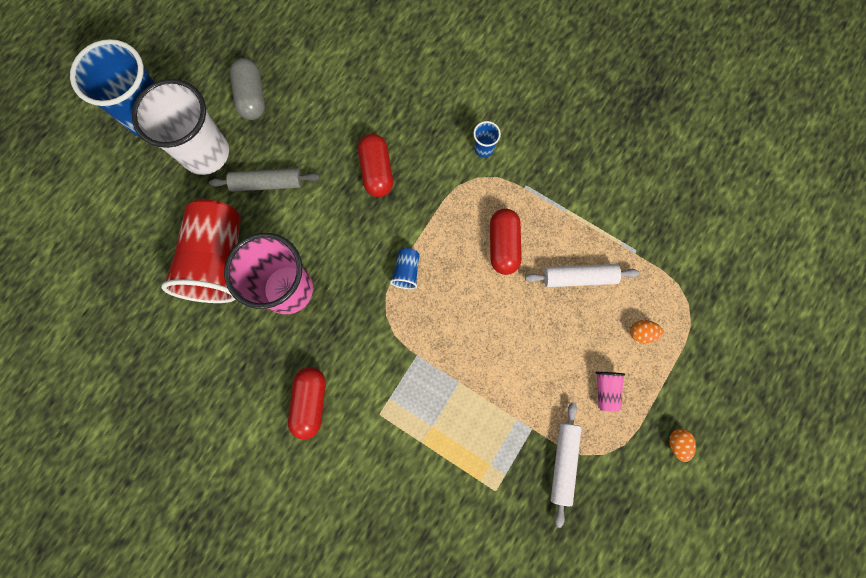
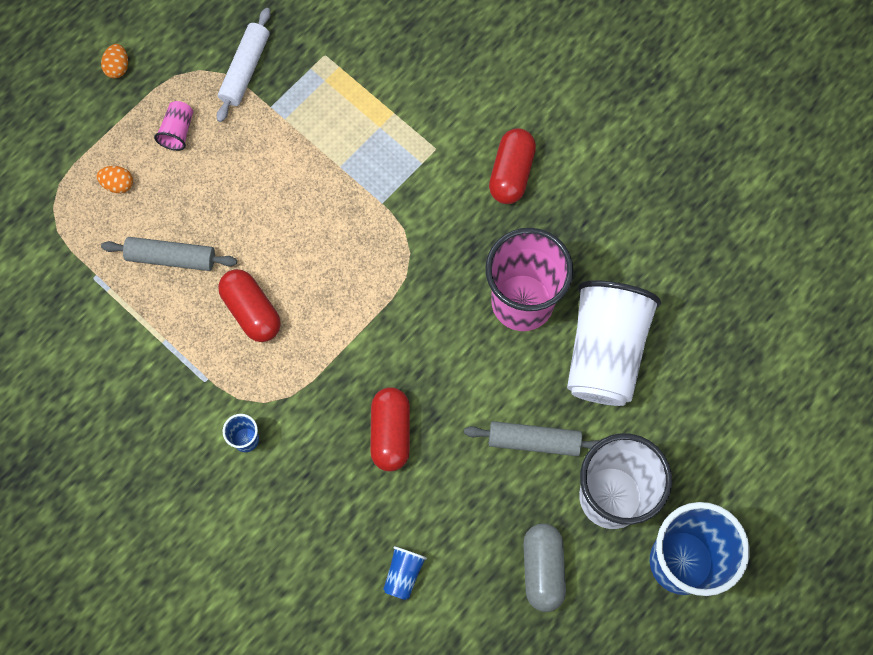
camera: 170 degrees left, 5 degrees down
(218, 260) = (605, 352): red cup -> white cup
(406, 271) = (376, 299): blue cup -> blue cup (403, 574)
(503, 245) = (252, 311): red capsule -> red capsule turned 45 degrees counterclockwise
(579, 277) = (171, 257): white rolling pin -> grey rolling pin

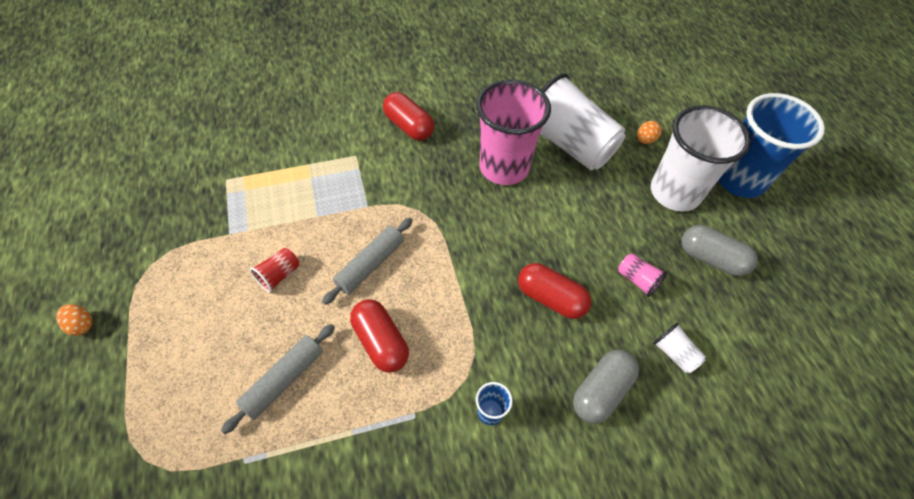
camera: 60 degrees left, 15 degrees down
(118, 184) = (180, 386): orange egg -> orange egg (645, 140)
(178, 131) = (182, 310): pink cup -> pink cup (637, 280)
(245, 69) = (183, 234): white rolling pin -> none
(252, 311) = (381, 342): red capsule -> red capsule turned 60 degrees clockwise
(258, 181) = (279, 275): none -> red cup
(323, 524) = (601, 391): none -> grey capsule
(403, 574) = (674, 353): blue cup -> white cup
(534, 441) = (610, 213): grey rolling pin -> grey rolling pin (370, 264)

